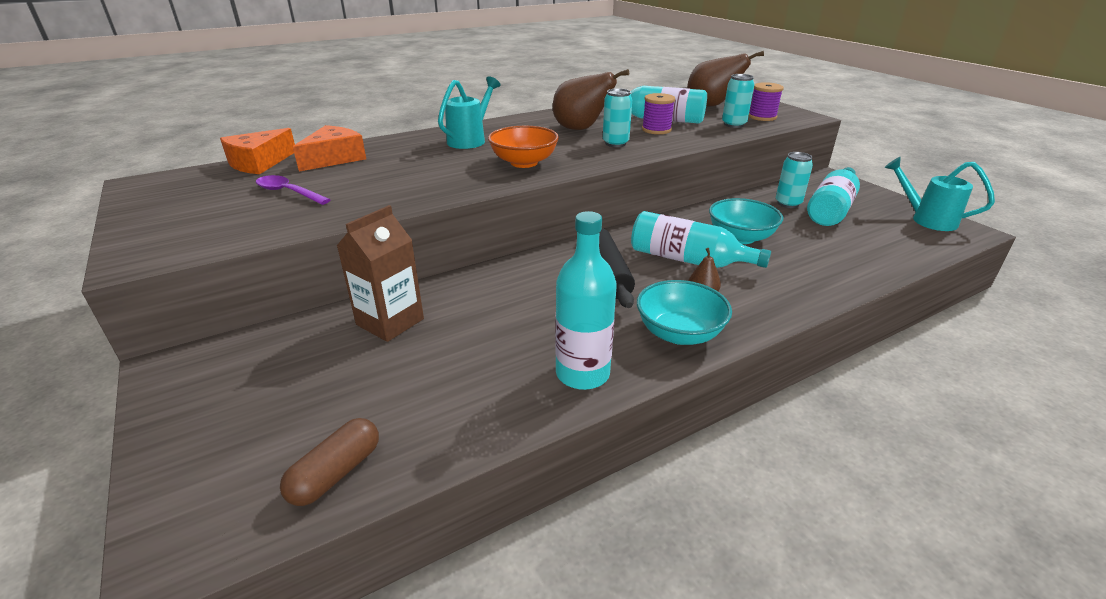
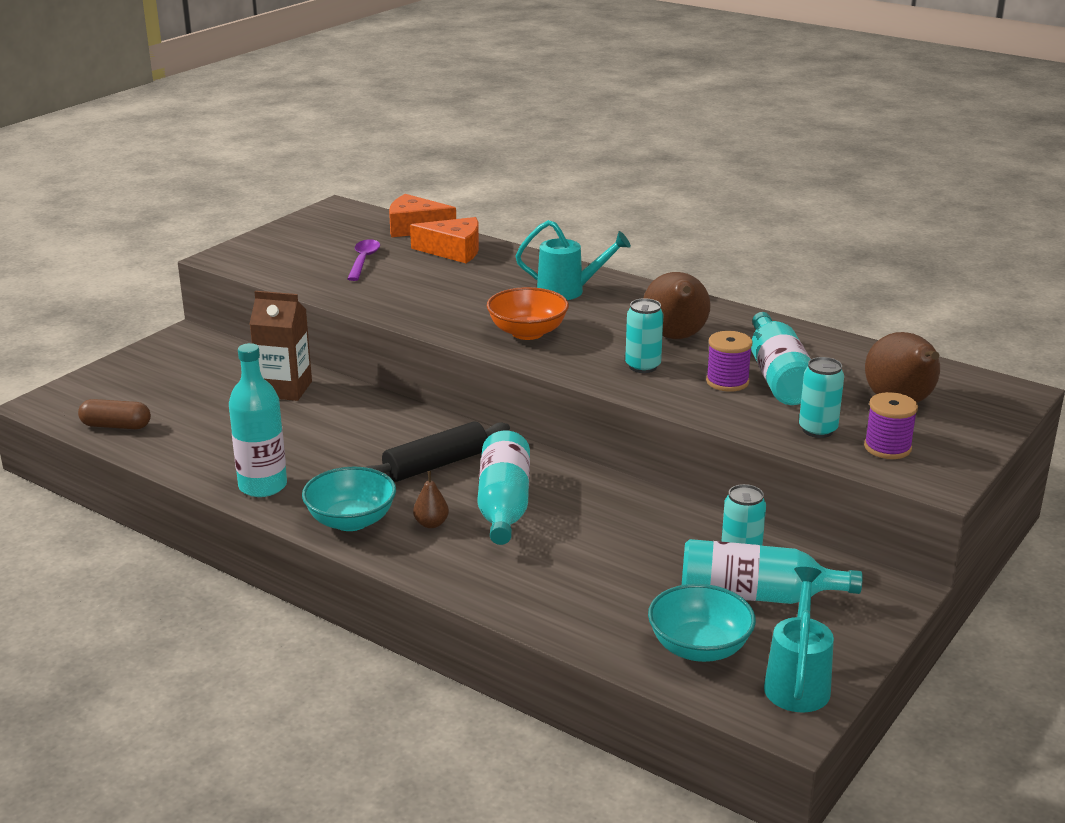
camera: 65 degrees right, 5 degrees down
(740, 237) = (593, 532): turquoise bowl -> turquoise bowl (699, 648)

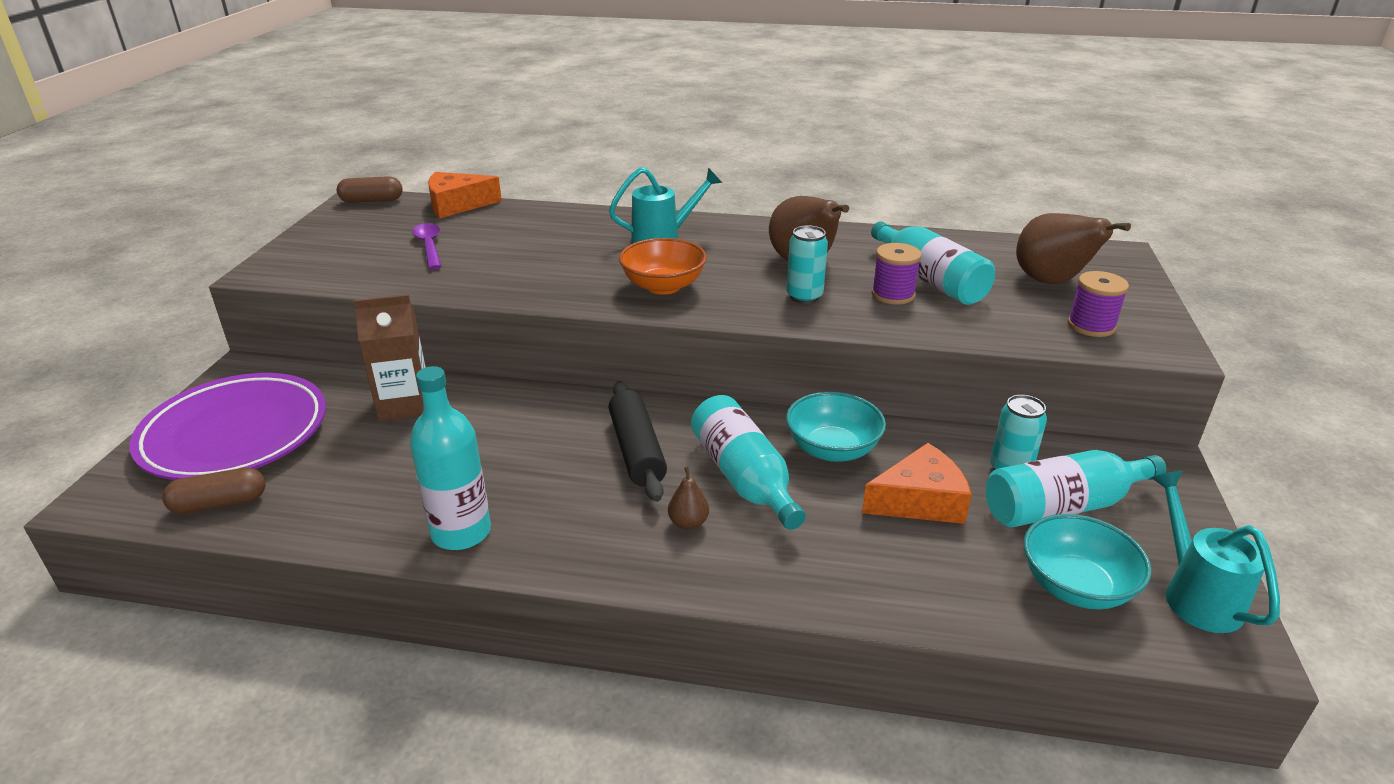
camera: 25 degrees left, 5 degrees up
(152, 382) = (235, 434): none -> purple plate
(347, 211) = (372, 200): none -> brown capsule
(351, 521) = (598, 547): turquoise bowl -> turquoise bowl (832, 449)
(436, 465) = (637, 450): black rolling pin -> black rolling pin turned 45 degrees counterclockwise
(453, 251) = (516, 220): orange cheese -> orange cheese (920, 501)
(817, 430) = (1018, 323): turquoise can -> none

